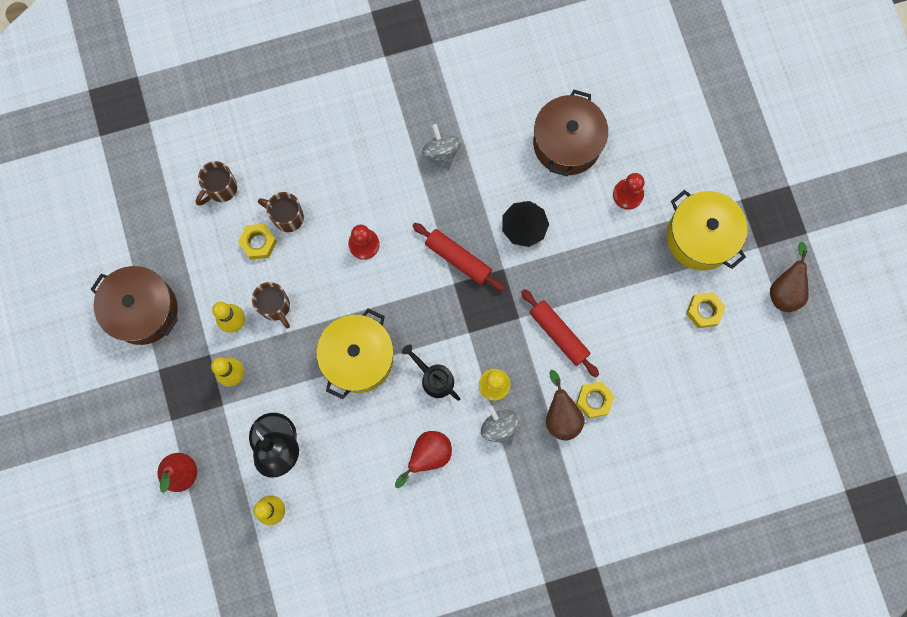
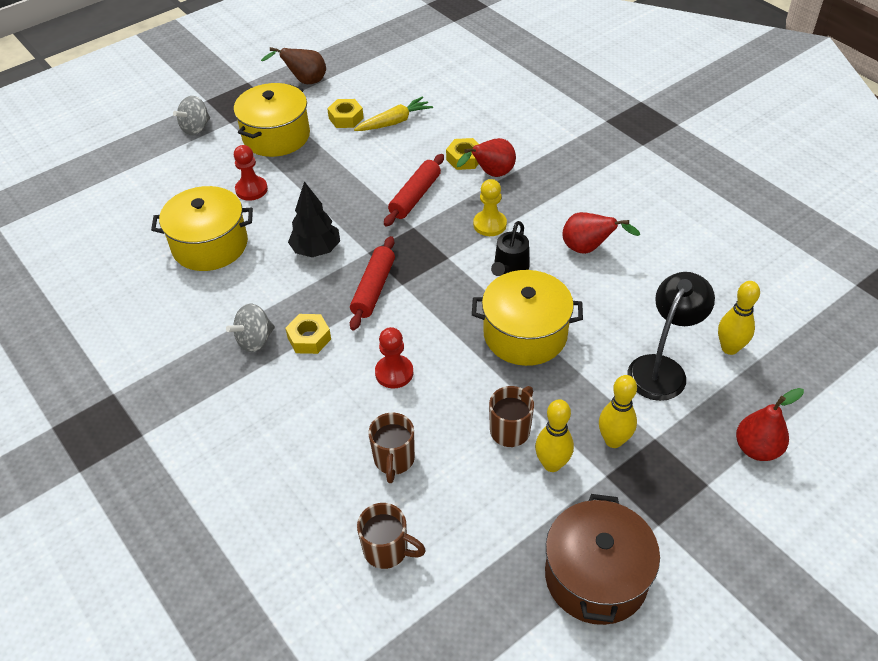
camera: 110 degrees left, 30 degrees down
(258, 243) = (441, 478): yellow nut -> yellow nut (309, 338)
(499, 427) = (528, 209): grey spinning top -> grey spinning top (196, 128)
(561, 415) = (491, 174): brown pear -> red pear
(567, 143) = (210, 245): brown pot -> yellow pot
(679, 356) = (394, 122): none -> yellow carrot

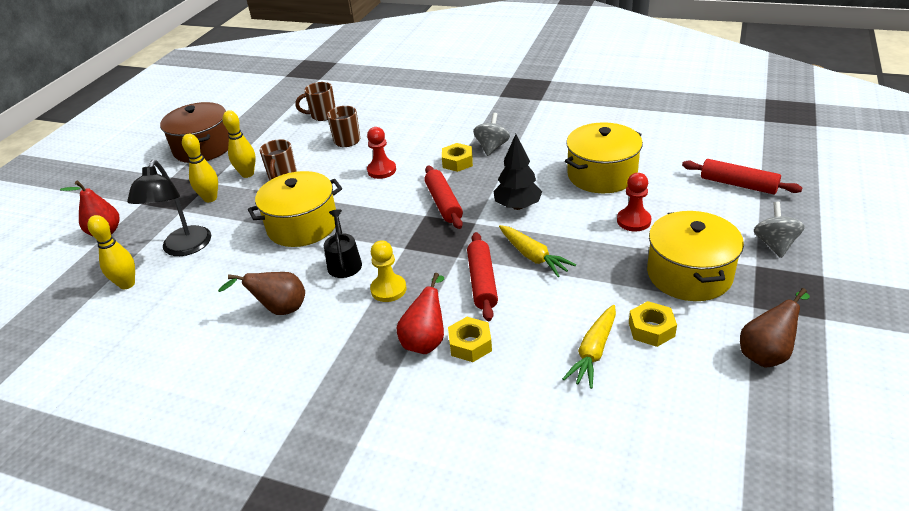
camera: 150 degrees right, 10 degrees down
(135, 180) = (738, 184): none -> red rolling pin
(357, 198) = (533, 256): none -> yellow carrot
(588, 249) = (279, 309): red pear -> brown pear

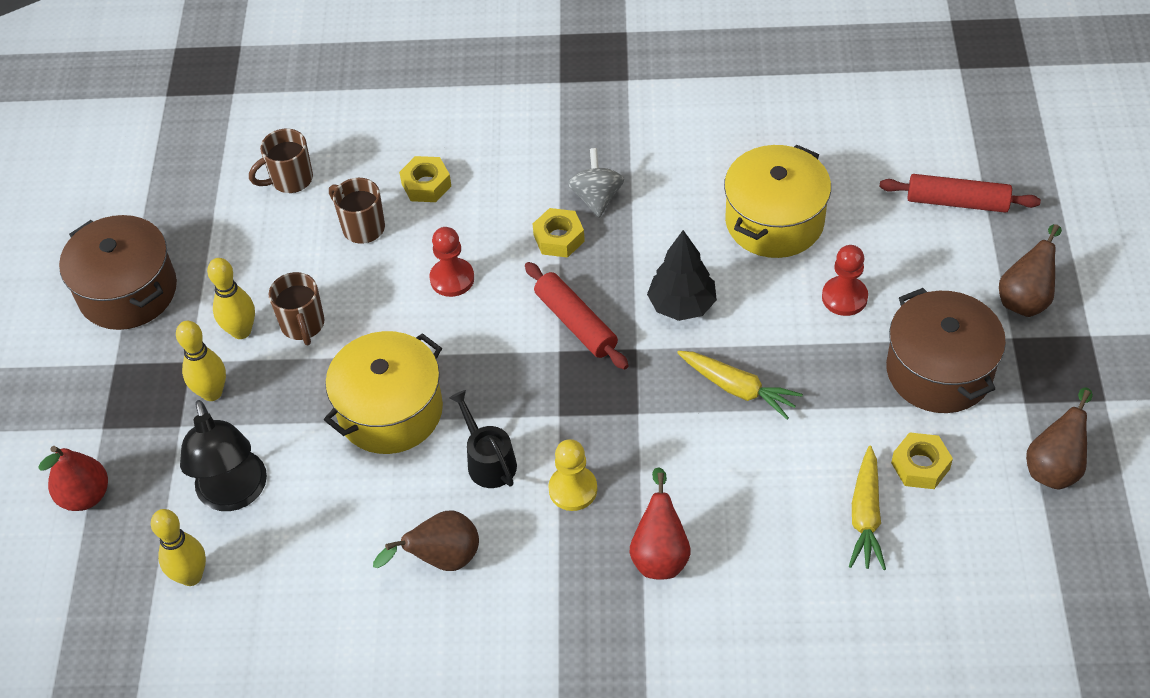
camera: 20 degrees left, 15 degrees up
(470, 344) = (717, 545): yellow nut -> yellow nut (426, 185)
(482, 282) = (690, 447): red rolling pin -> none
(689, 274) = (939, 371): yellow pot -> brown pot
(774, 244) = (1026, 298): grey spinning top -> brown pear

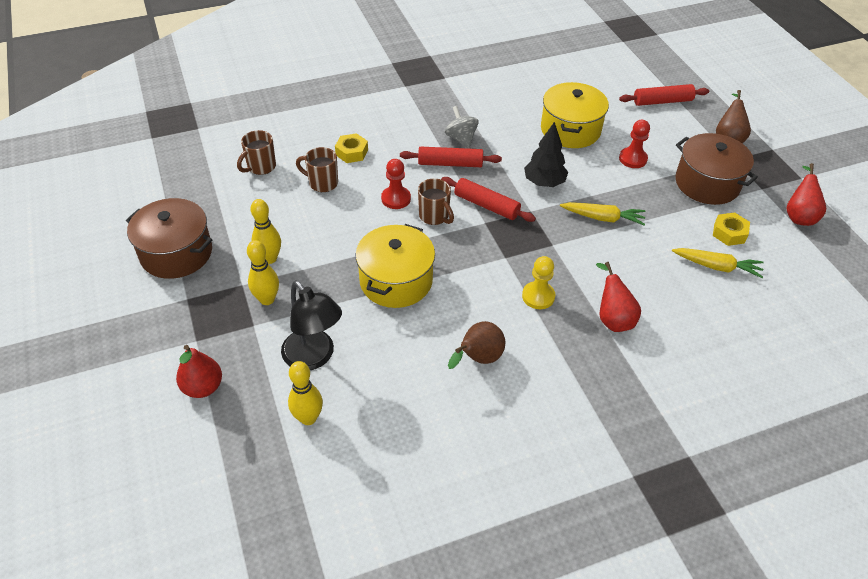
camera: 25 degrees left, 5 degrees down
(303, 325) = (311, 245): brown mug -> brown mug (434, 216)
(488, 461) = (476, 294): black watering can -> none
(559, 238) = (450, 163): yellow nut -> red rolling pin
(865, 516) = (717, 267): yellow carrot -> yellow carrot turned 60 degrees counterclockwise
(1055, 466) = (798, 216): brown pear -> red pear

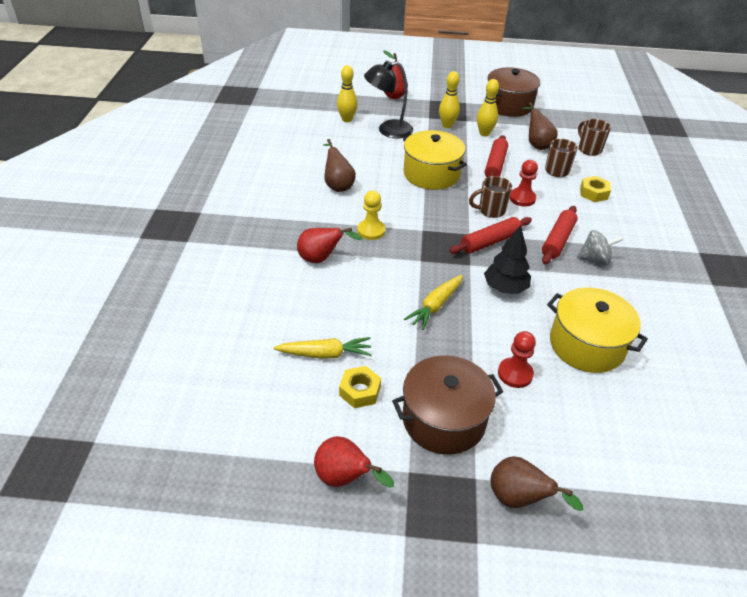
camera: 115 degrees right, 5 degrees down
(273, 208) = (536, 144): none -> brown pear
(662, 101) = (626, 469): red rolling pin -> red rolling pin (495, 165)
(717, 267) = (325, 354): yellow carrot -> yellow carrot turned 135 degrees counterclockwise

